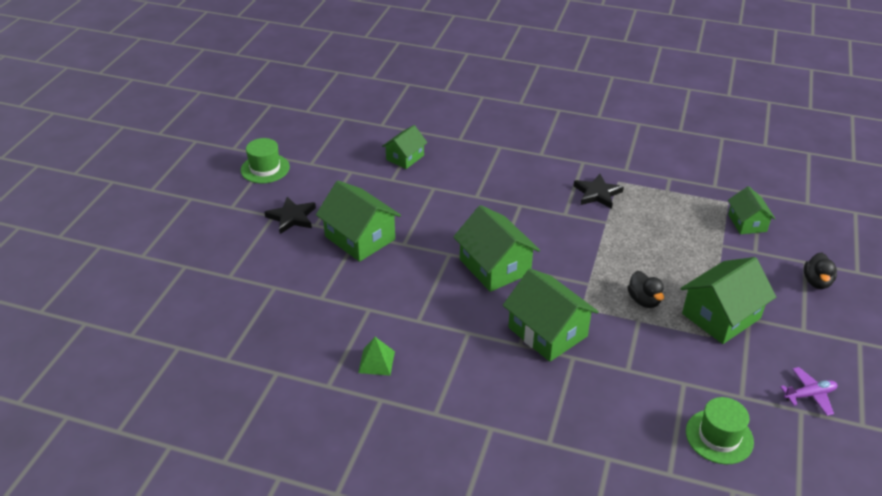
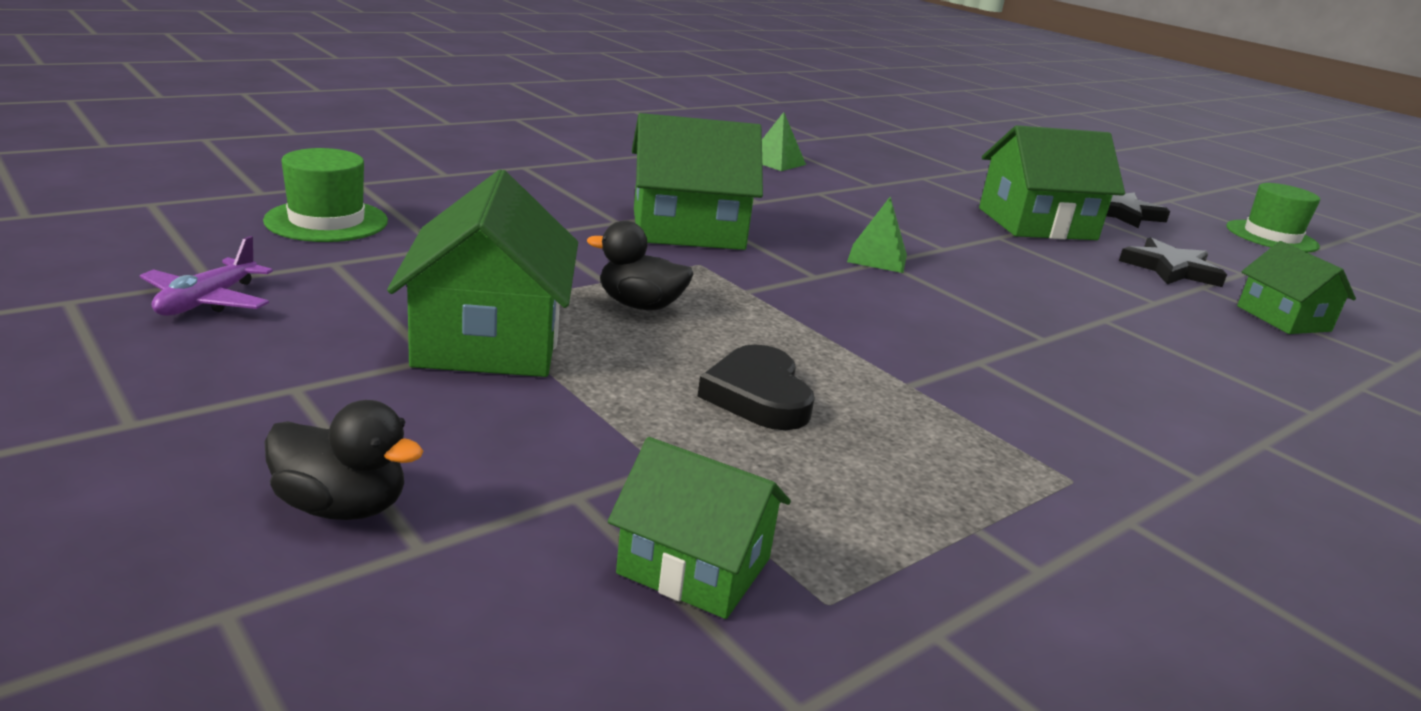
camera: 120 degrees right, 15 degrees down
(495, 267) = (877, 258): green house -> green pyramid
(597, 193) = (1031, 427): black star -> black star (1170, 269)
(662, 246) = (758, 396): none -> black heart
(816, 282) = (341, 507): black duck -> black duck turned 150 degrees clockwise

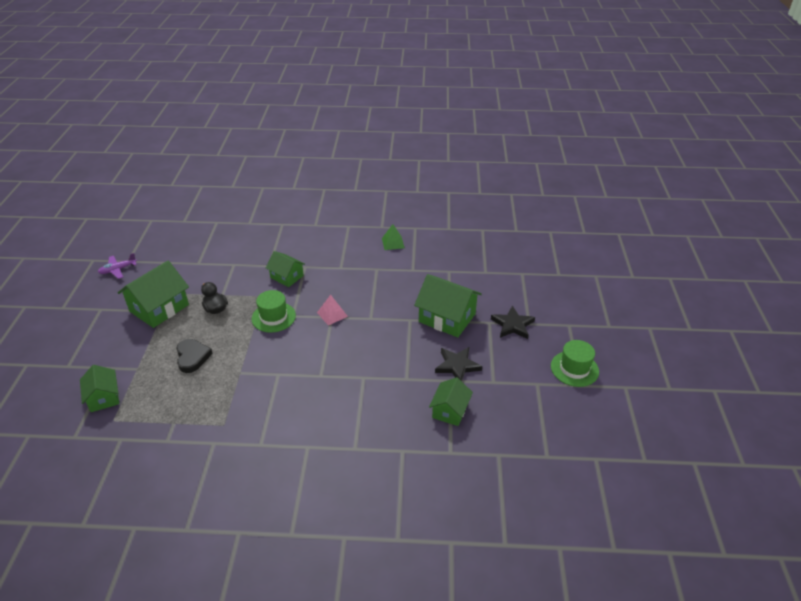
camera: 45 degrees right, 15 degrees up
(326, 221) = (184, 241): green hat -> green hat (273, 317)
(341, 507) = (68, 349): black duck -> none
(688, 229) = (287, 277): green house -> green house, size x0.60
(758, 396) = (192, 357): black heart -> black heart turned 135 degrees clockwise
(877, 258) = (332, 314): green pyramid -> pink pyramid

